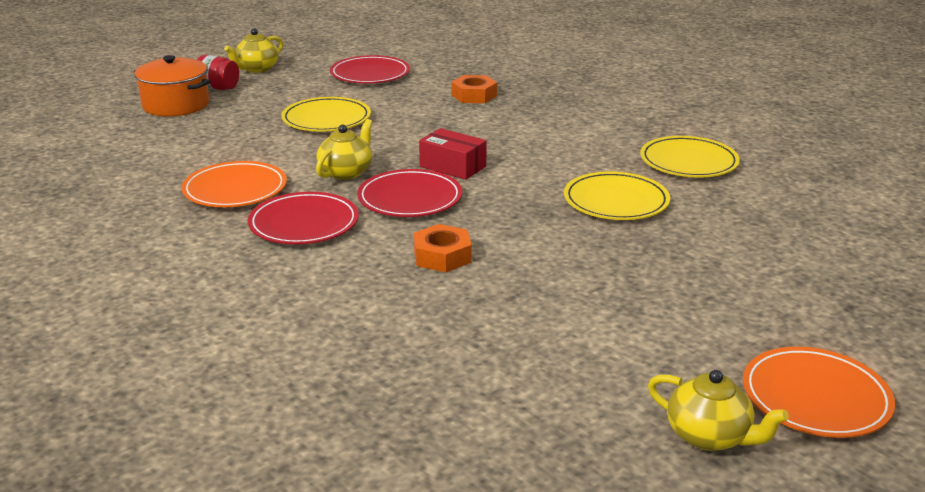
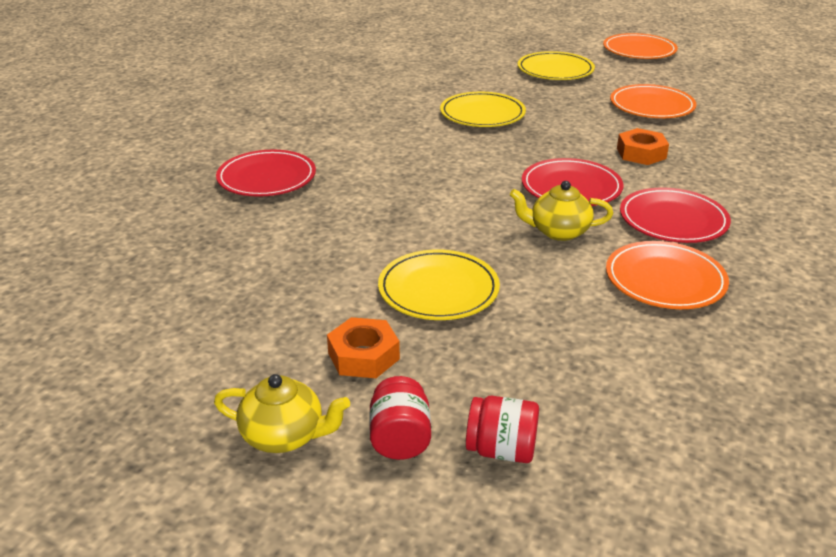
camera: 115 degrees left, 5 degrees up
(176, 105) = (501, 450): orange pot -> red jar
(370, 74) = (252, 310): red plate -> red plate (267, 178)
(453, 166) = (488, 184): red box -> none
(474, 95) = (291, 216): orange nut -> orange nut (363, 356)
(566, 314) = (652, 106): none -> orange plate
(688, 162) = (383, 100): yellow plate -> yellow plate (555, 70)
(709, 436) = (703, 65): yellow teapot -> none

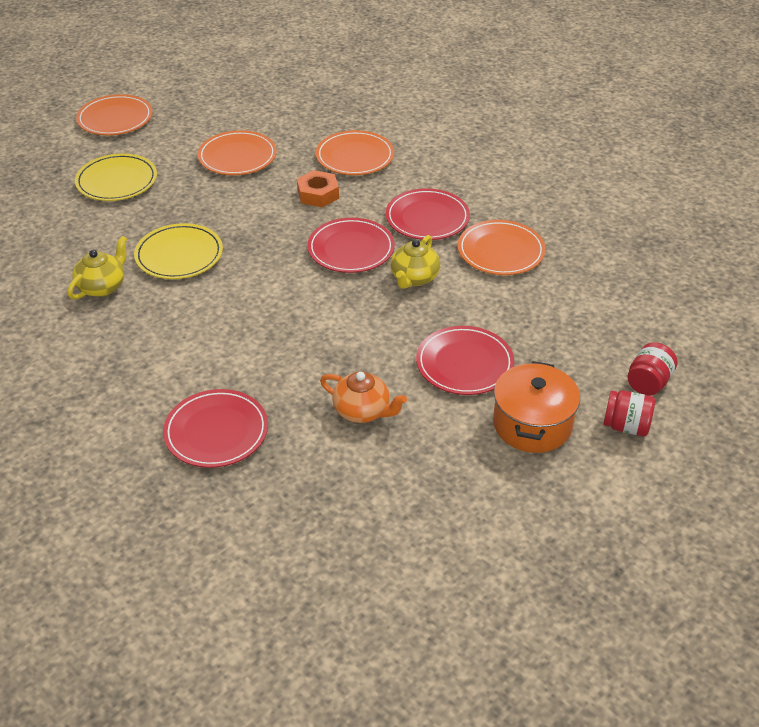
camera: 70 degrees left, 10 degrees up
(284, 436) = (607, 484): yellow teapot -> yellow teapot (102, 287)
(328, 241) = (362, 411): none -> orange teapot
(363, 356) = (532, 424): orange nut -> orange pot
(438, 289) = (464, 364): yellow plate -> red plate
(730, 159) = (355, 157): none -> orange plate

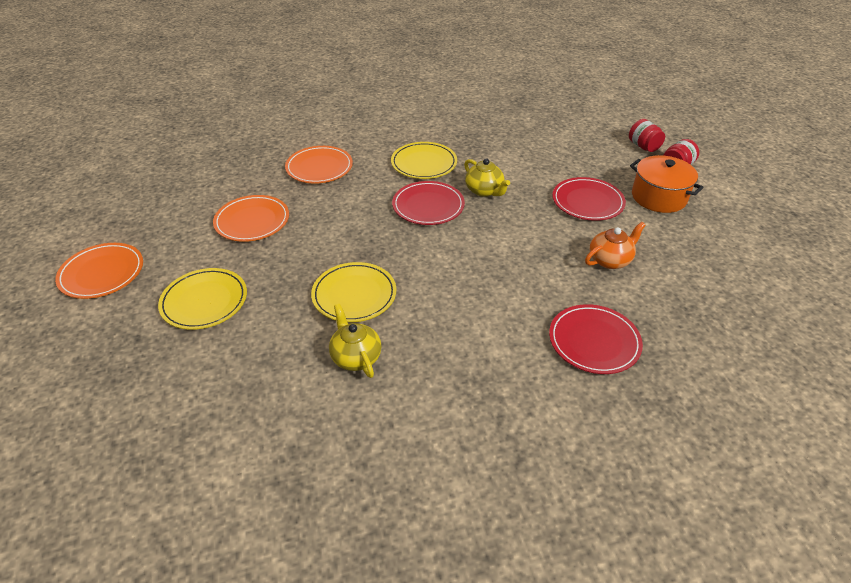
camera: 60 degrees left, 0 degrees up
(318, 194) = (347, 199): orange nut -> none
(427, 218) = (424, 163): red plate -> yellow plate
(500, 251) = (485, 149): orange plate -> none

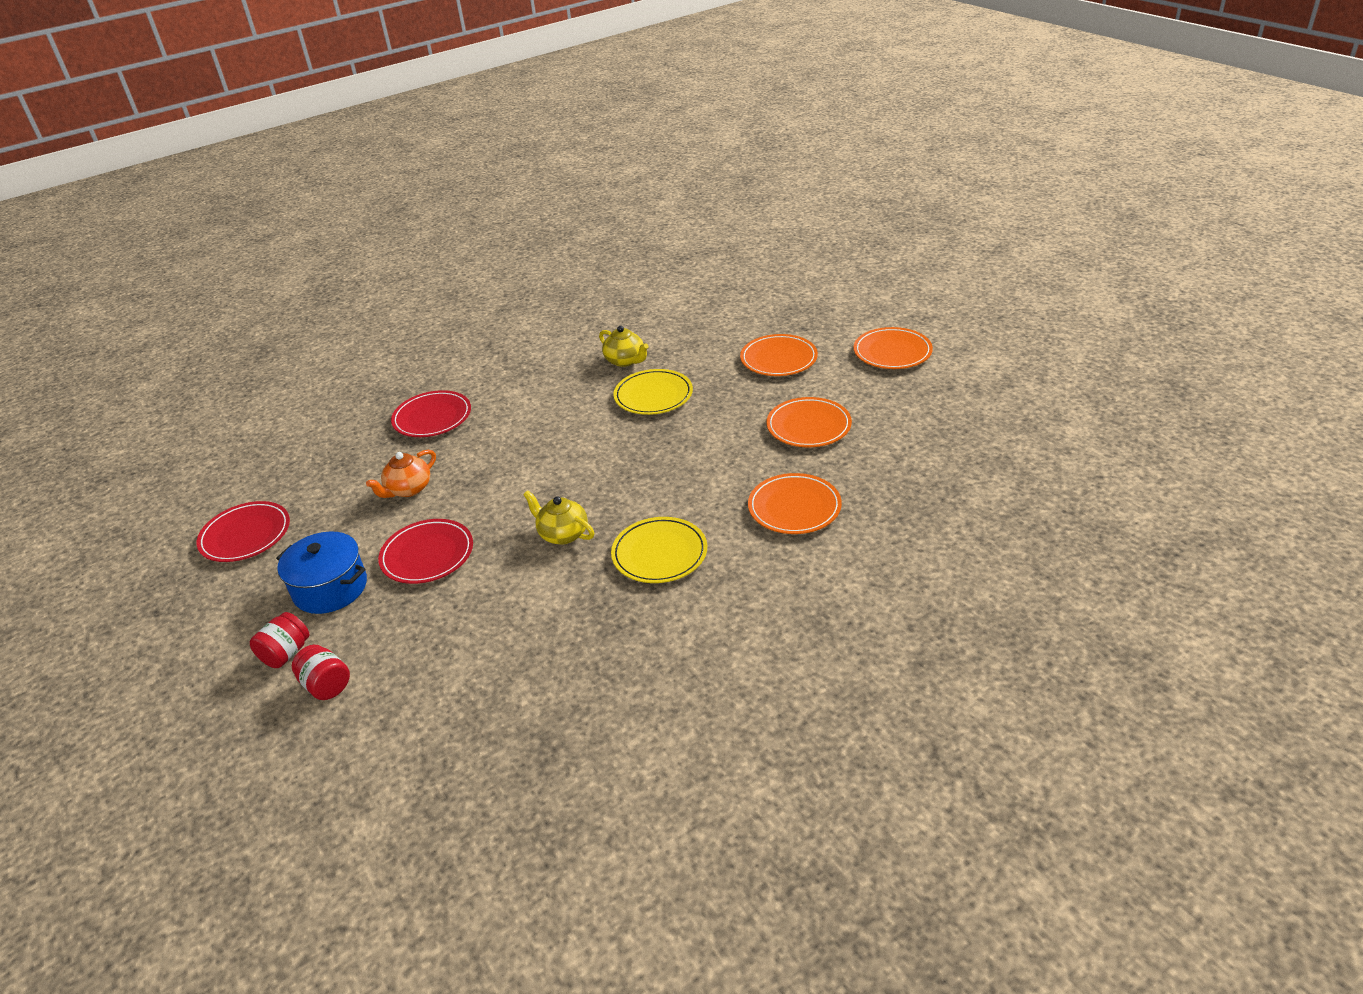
camera: 165 degrees right, 5 degrees down
(204, 301) = (778, 359): yellow plate -> orange plate
(428, 206) = (625, 495): red plate -> red plate (245, 535)
(658, 197) = (330, 588): orange pot -> blue pot

